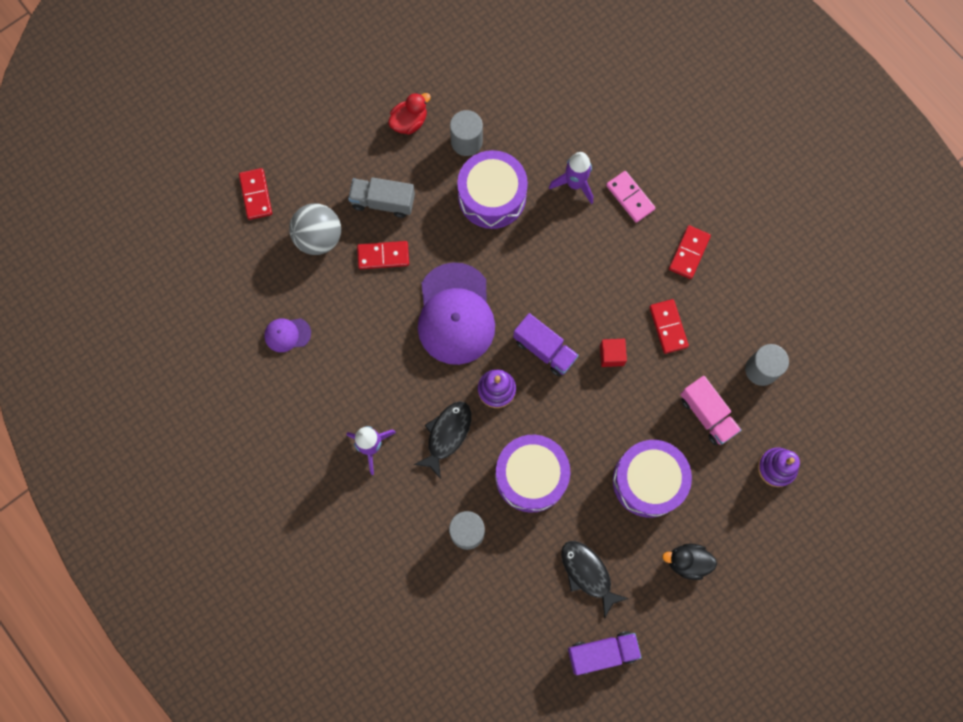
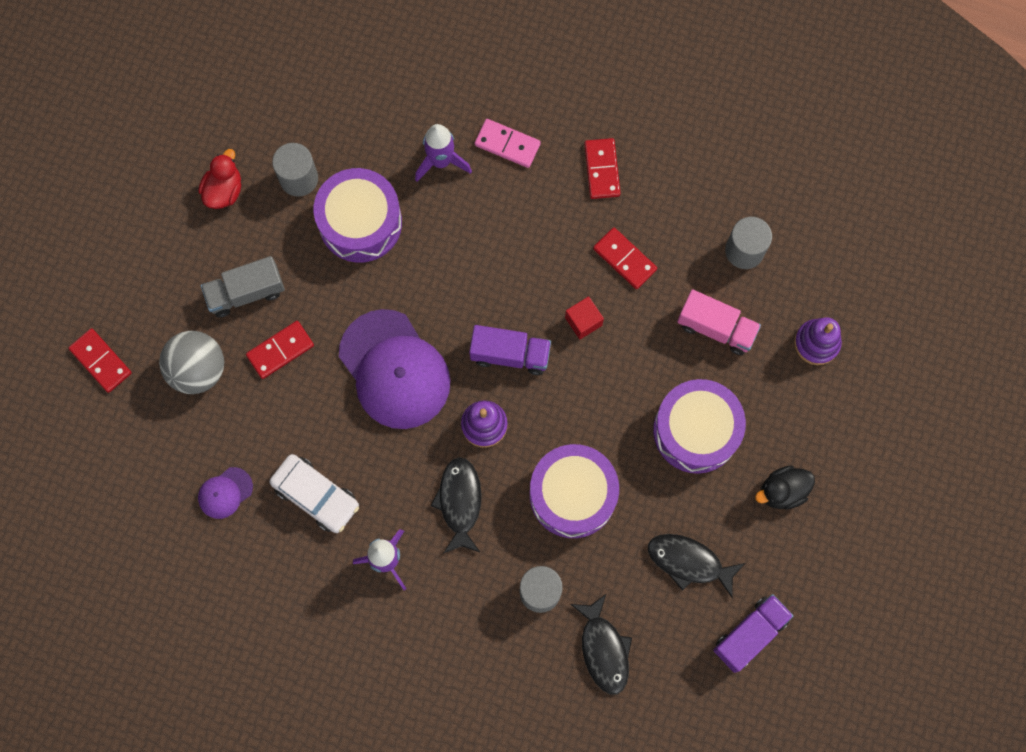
camera: 30 degrees left, 0 degrees up
(349, 372) = (316, 495): none -> white car
(489, 600) = (604, 649): none -> black fish

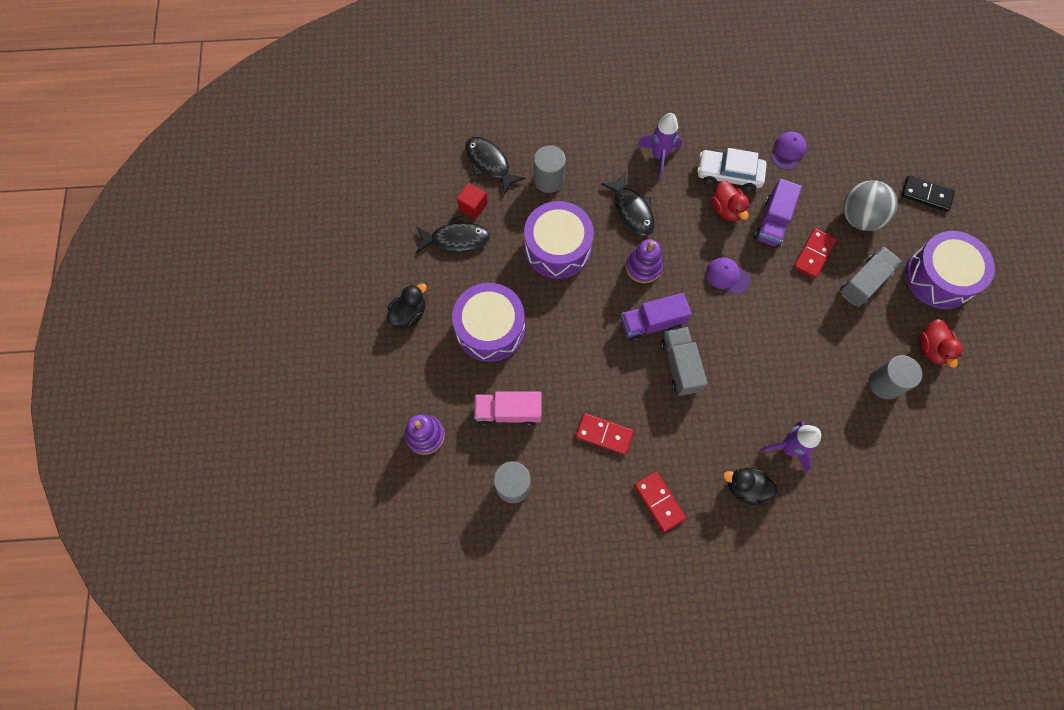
camera: 155 degrees right, 5 degrees down
(101, 361) = (926, 195): red domino -> black domino
(346, 451) = (726, 209): none -> red duck
(360, 222) = (818, 370): purple drum -> purple drum (939, 277)
(394, 370) = (727, 276): purple cap -> purple cap, size x0.44
(505, 294) = (680, 366): none -> grey truck
(507, 144) = (745, 487): pink domino -> black duck
(583, 321) = (611, 371): red cube -> red cube (473, 206)
(750, 634) = (395, 212): purple truck -> purple truck (772, 222)

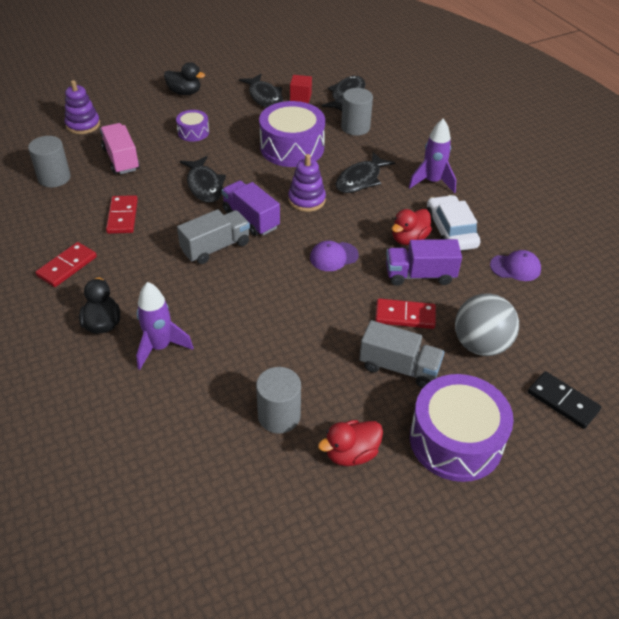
camera: 65 degrees right, 25 degrees down
(490, 328) = (193, 132): purple drum -> purple drum, size x0.50
(585, 346) = (204, 185): none -> black fish
(727, 276) = (333, 256): purple cap -> purple cap turned 120 degrees counterclockwise
(926, 195) = (562, 402): black domino -> black domino turned 45 degrees counterclockwise

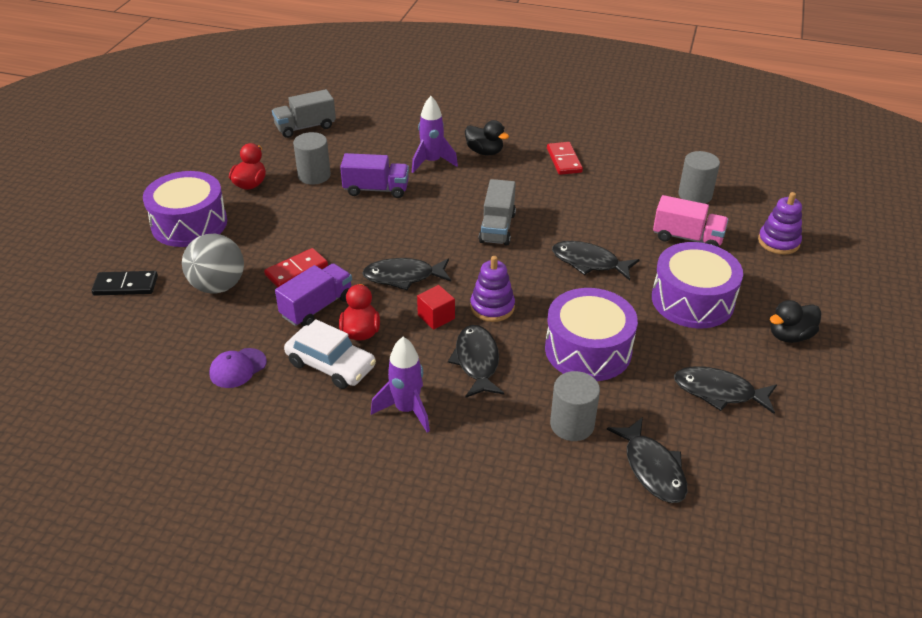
camera: 135 degrees right, 5 degrees down
(122, 216) = (596, 204): red domino -> none
(193, 132) = (692, 300): purple drum -> purple drum, size x2.01
(251, 219) = (508, 262): purple truck -> purple truck (376, 189)
(300, 97) = (689, 422): red cube -> red cube (436, 317)
(333, 256) = (403, 277): purple cap -> black fish
(399, 367) = (266, 238): grey truck -> grey truck (305, 127)

